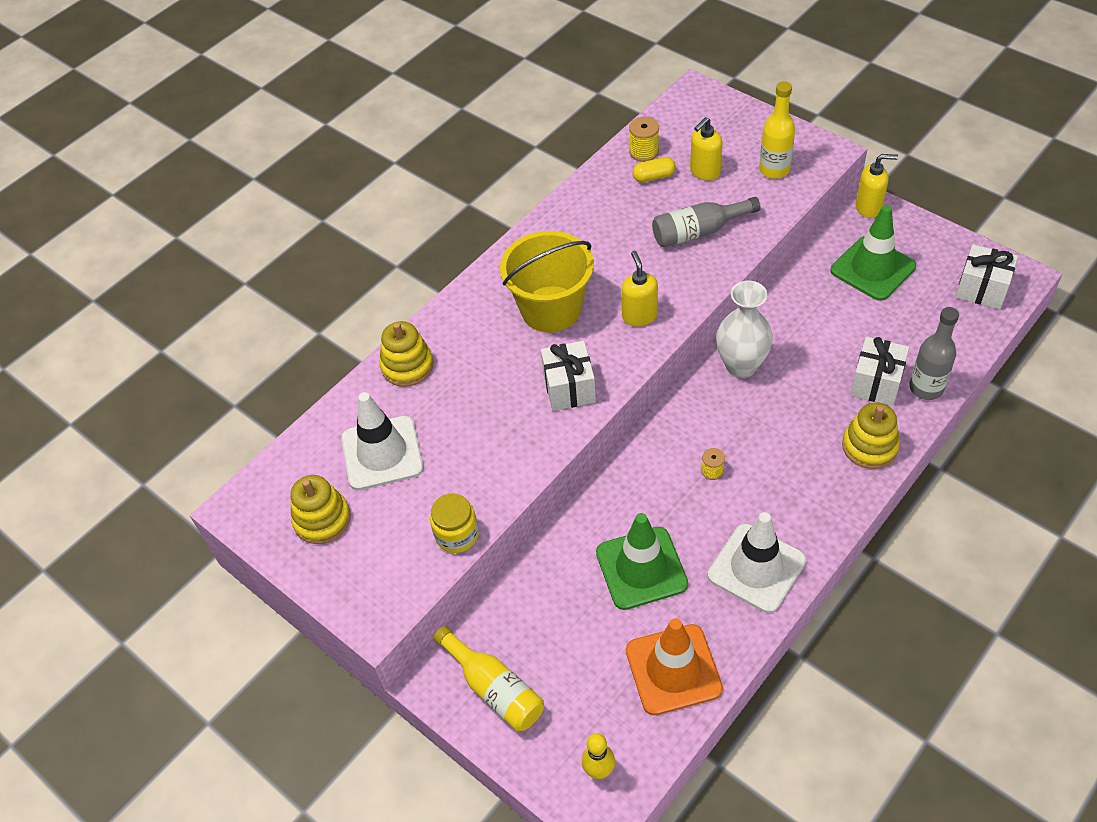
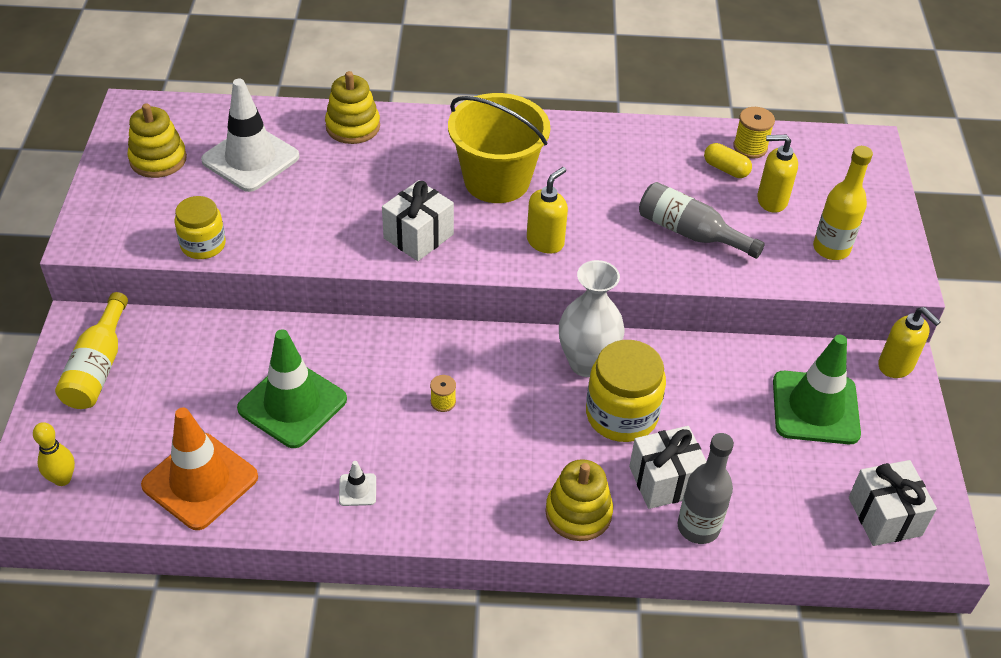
camera: 45 degrees right, 5 degrees down
(756, 568) = (357, 490): white traffic cone -> white traffic cone, size x0.42
(802, 373) = (621, 415): none -> yellow jar

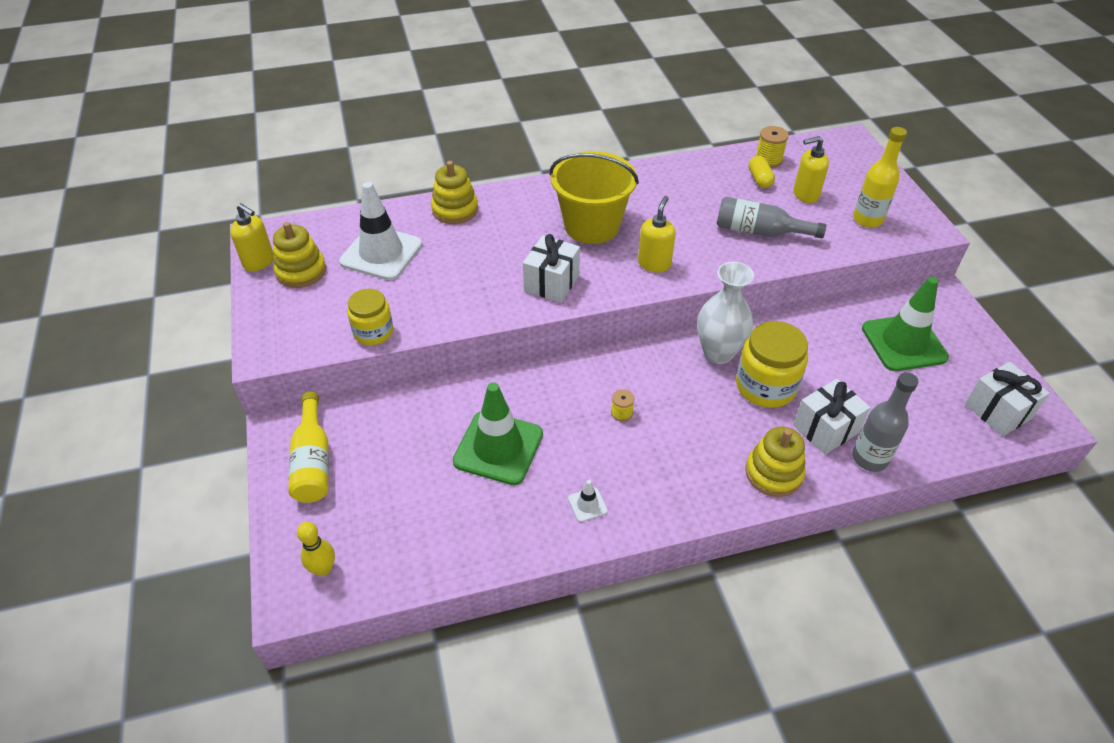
camera: 15 degrees left, 0 degrees up
(200, 481) = (449, 535): orange traffic cone -> none
(725, 169) = (759, 179): yellow capsule -> yellow capsule turned 60 degrees clockwise
(896, 366) = (942, 297): yellow soap dispenser -> yellow soap dispenser (259, 262)

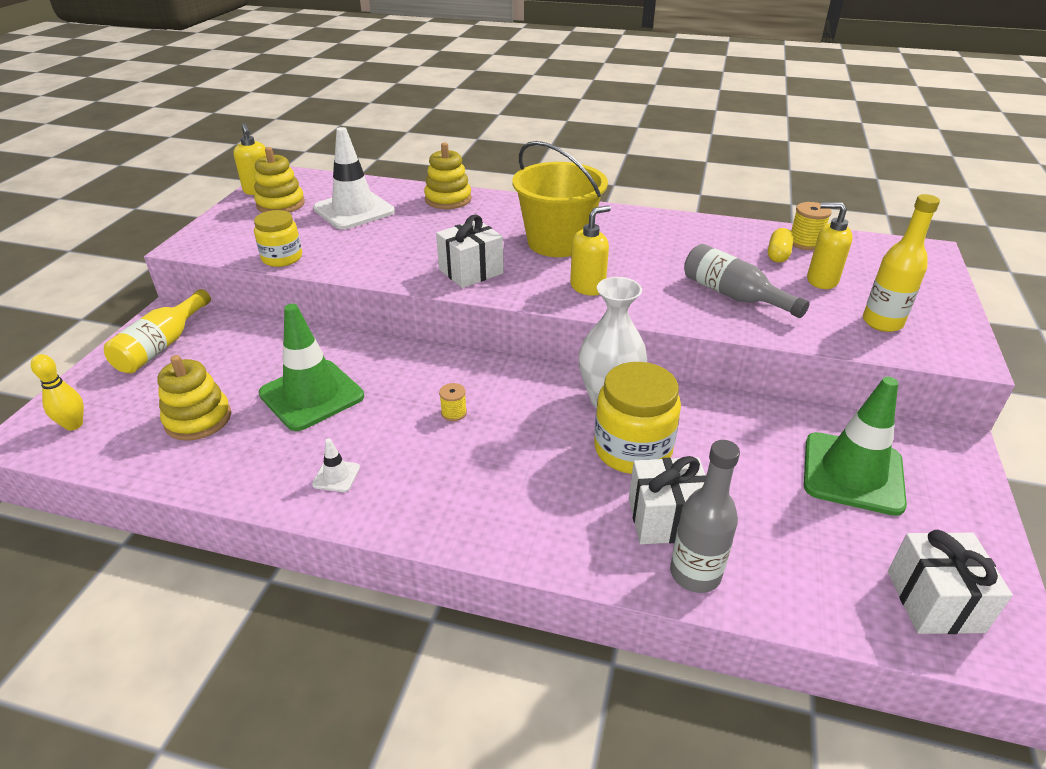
camera: 30 degrees right, 10 degrees down
(773, 473) = (559, 535): yellow stacking toy -> yellow stacking toy (198, 419)

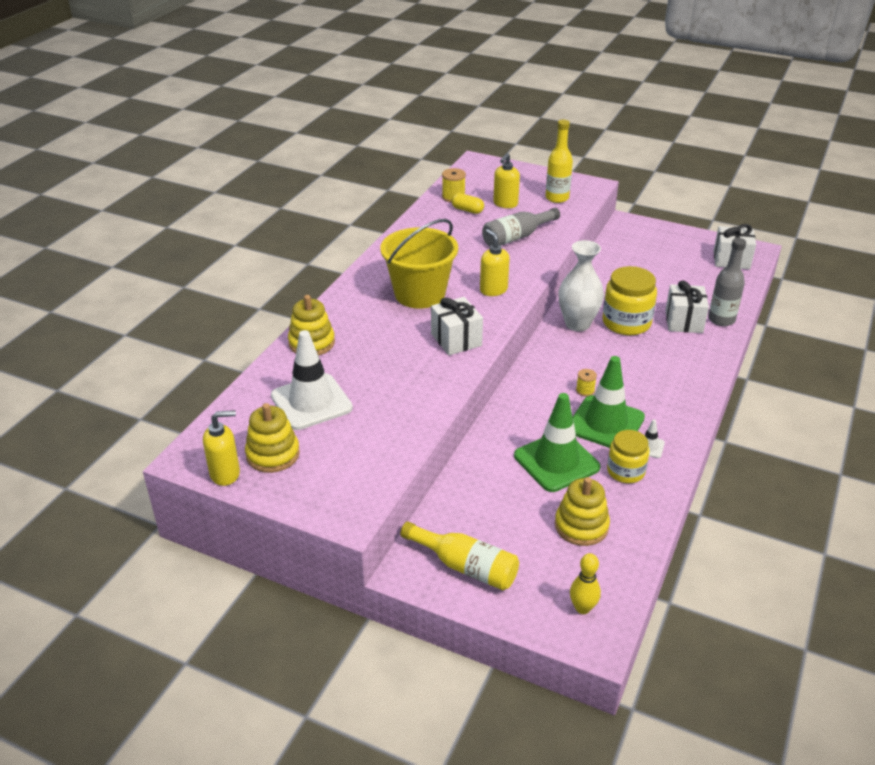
camera: 80 degrees left, 0 degrees up
(282, 258) = (400, 447): yellow jar -> yellow jar (625, 471)
(852, 473) = (648, 257): green traffic cone -> green traffic cone (605, 423)

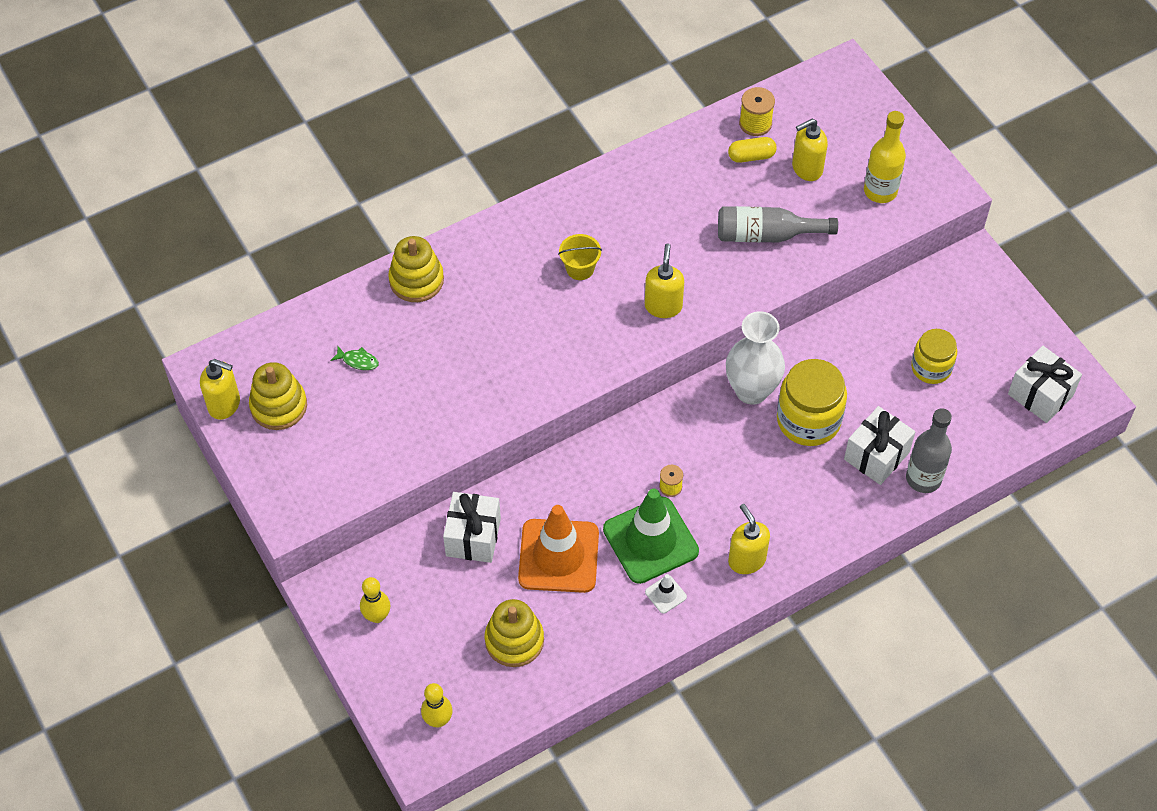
camera: 35 degrees right, 20 degrees up
(311, 402) = (358, 361): white traffic cone -> green fish
(419, 294) = (580, 268): yellow bucket -> yellow bucket, size x0.44
(456, 340) = (560, 357): white gift -> white gift (473, 537)
(465, 566) = (377, 616): yellow bottle -> yellow bowling pin
(467, 210) = (751, 156): yellow capsule -> yellow capsule turned 75 degrees counterclockwise
(556, 461) = (558, 556): green traffic cone -> orange traffic cone
(625, 471) = (614, 608): yellow jar -> yellow jar (931, 368)
(675, 404) = (746, 560): none -> yellow soap dispenser

